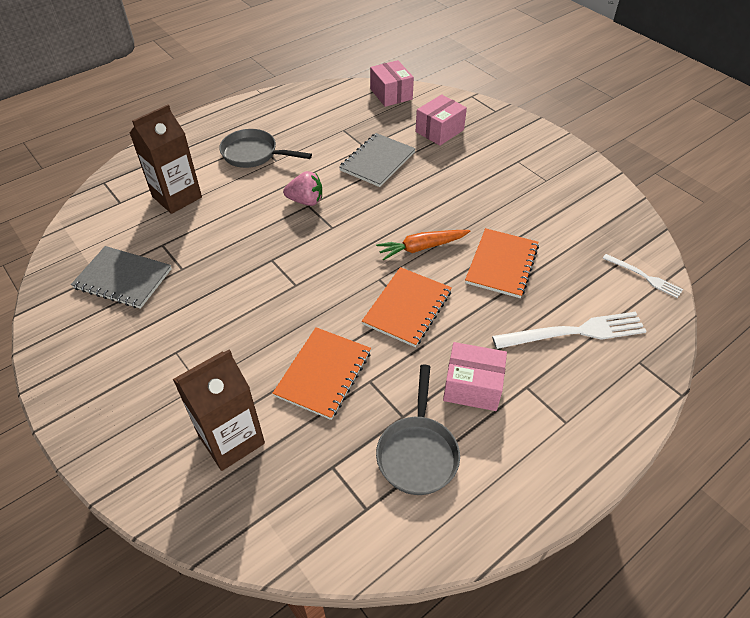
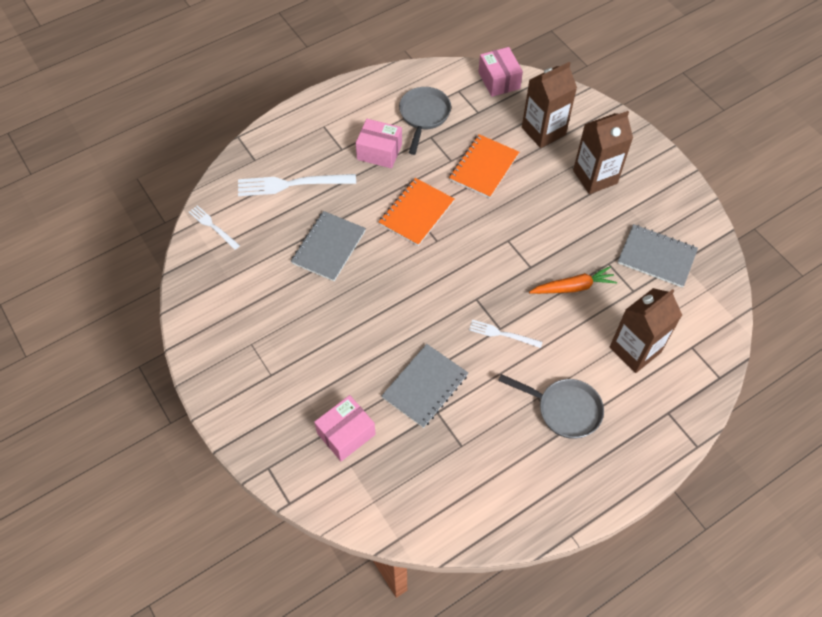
camera: 175 degrees left, 10 degrees up
(170, 371) = (595, 177): none -> brown carton
(306, 201) = (502, 334): pink strawberry -> white fork
(391, 94) = (395, 516): pink box -> pink box (499, 80)
(422, 247) = (395, 269): orange carrot -> orange carrot (573, 287)
(502, 264) = (328, 247): orange notebook -> grey notebook

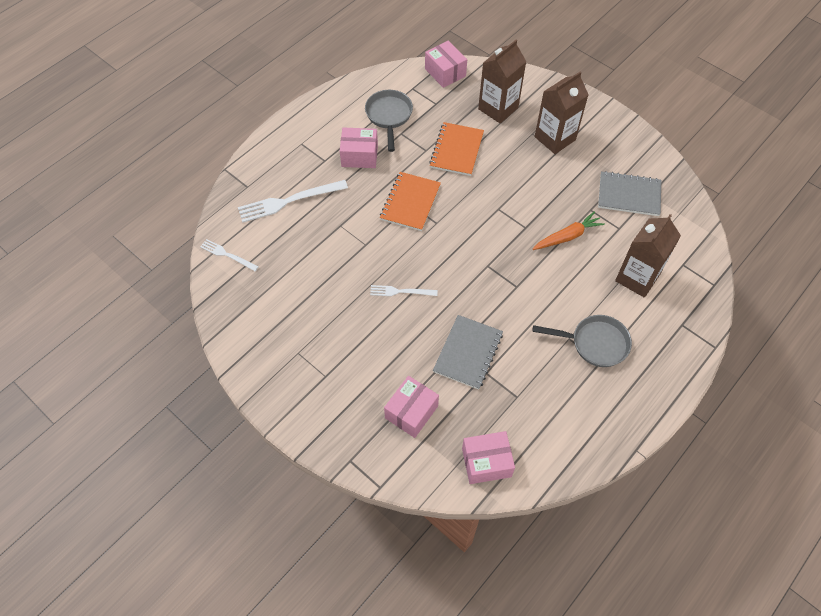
camera: 15 degrees left, 0 degrees up
(328, 247) = (341, 250): grey notebook -> none
(406, 506) = (486, 462): none -> pink box
(502, 334) = (520, 291): white fork -> white fork (401, 291)

